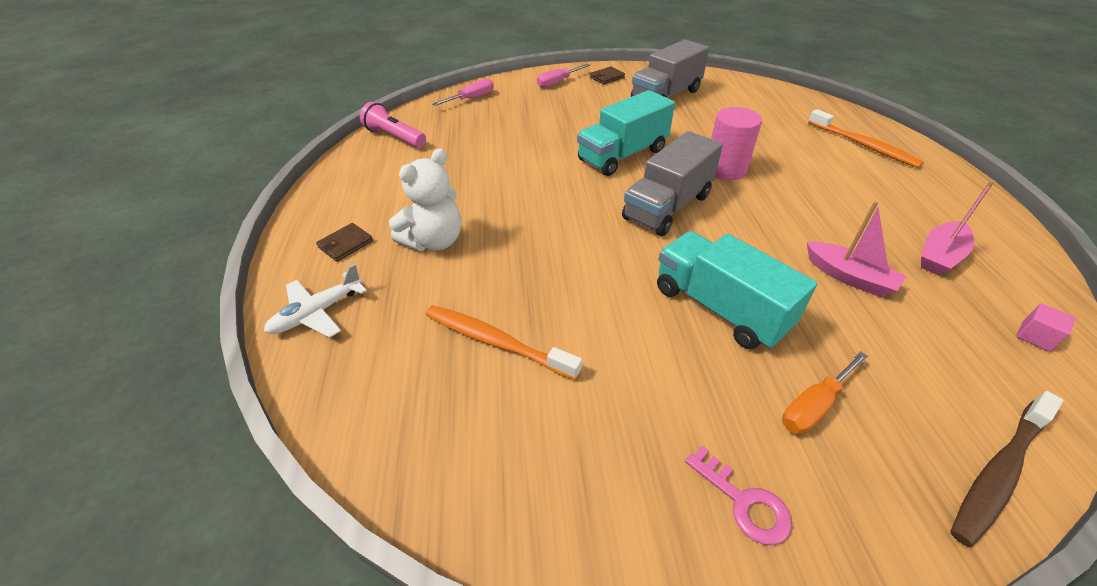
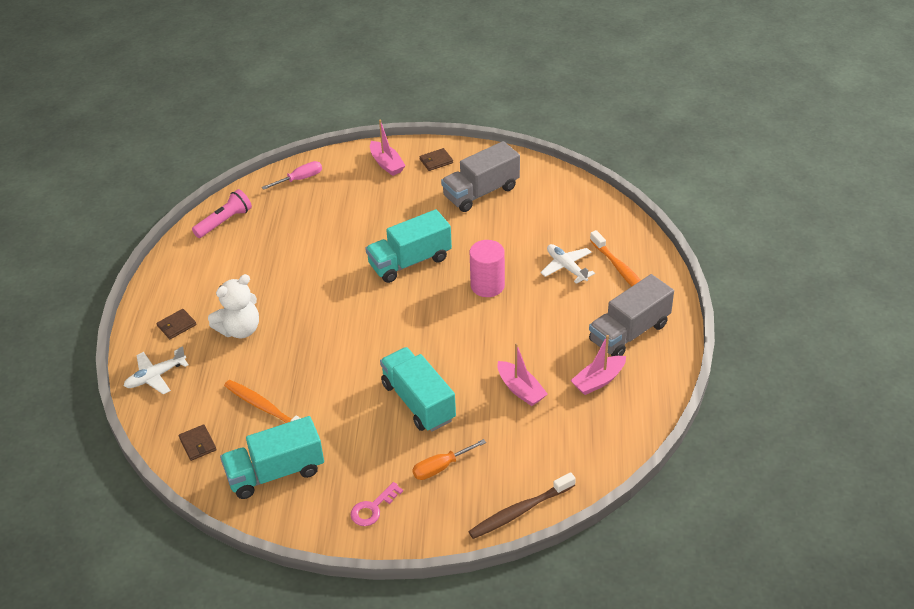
camera: 10 degrees right, 0 degrees up
(395, 137) = (224, 222): pink flashlight -> pink flashlight turned 90 degrees clockwise
(395, 414) = (198, 444): none -> brown wallet
(543, 451) = (275, 472): none -> turquoise truck
(558, 82) = (386, 164): pink screwdriver -> pink boat
(667, 207) = (422, 317): grey truck -> grey truck (629, 333)
(743, 502) = (373, 508): pink key -> pink key turned 75 degrees clockwise
(800, 146) = (566, 267): none -> white plane
(1035, 337) = (612, 443): pink cube -> none

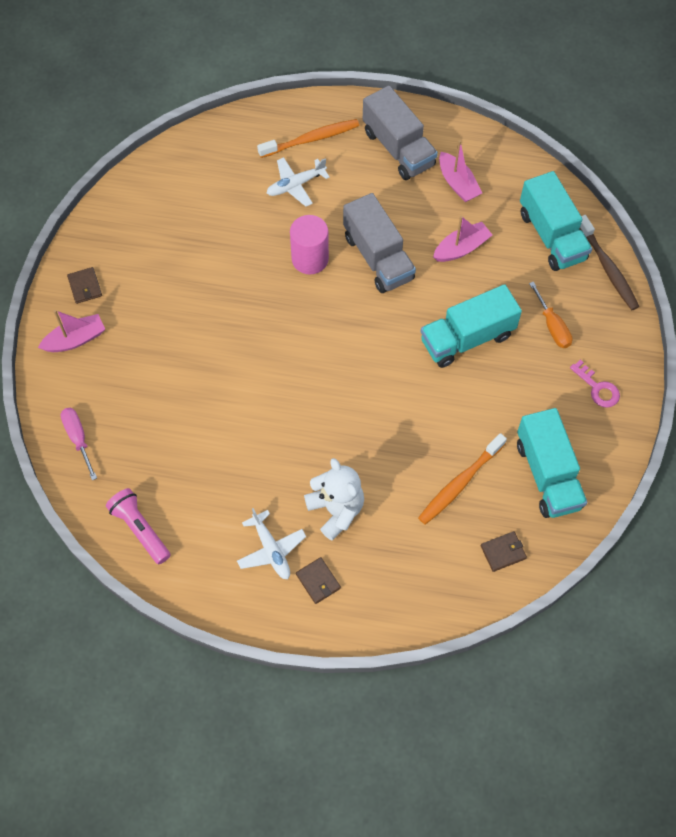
camera: 85 degrees left, 20 degrees up
(155, 376) = (398, 602): white plane -> white plane (271, 550)
(410, 262) = (257, 329): turquoise truck -> turquoise truck (552, 236)
(481, 192) = (155, 247): grey truck -> grey truck (378, 257)

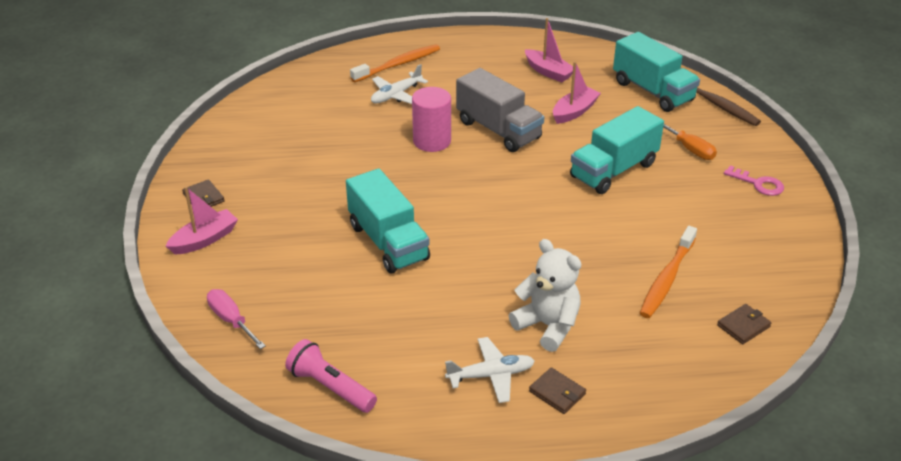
camera: 15 degrees left, 25 degrees down
(271, 550) = (491, 375): white plane -> white plane turned 60 degrees counterclockwise
(398, 148) = (482, 59): grey truck -> none
(548, 474) = (751, 255): turquoise truck -> turquoise truck (388, 242)

